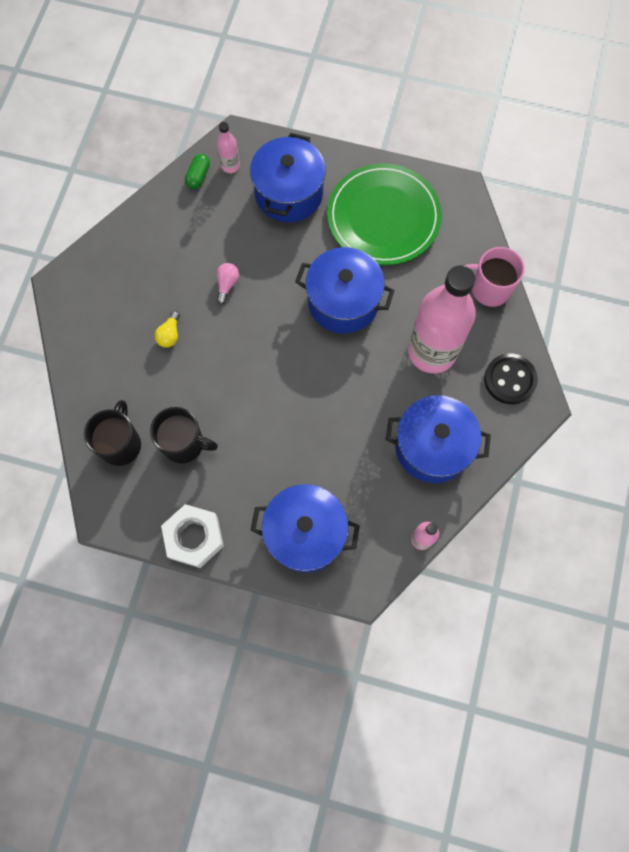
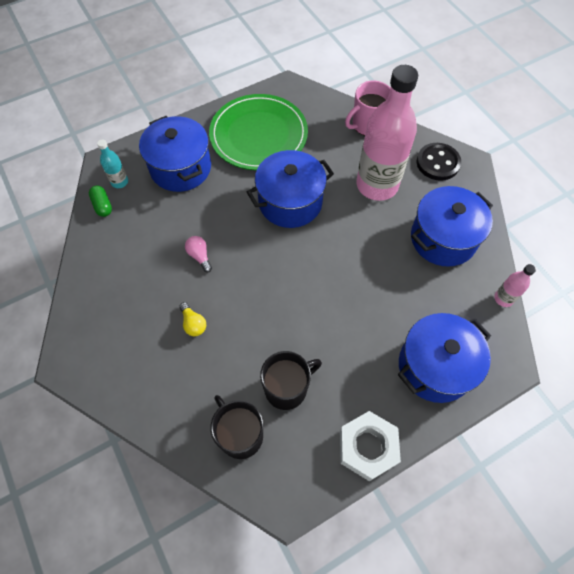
camera: 45 degrees left, 10 degrees down
(230, 165) = (119, 182): pink bottle -> turquoise bottle

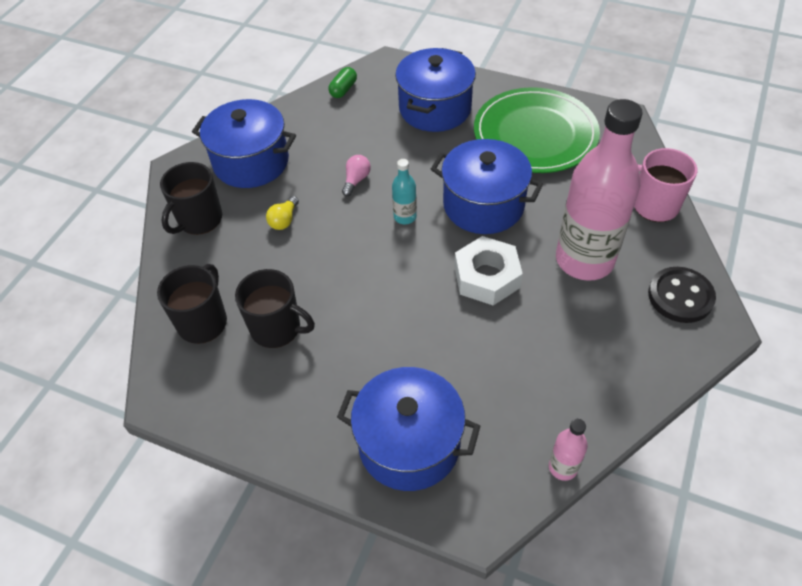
camera: 55 degrees right, 10 degrees down
(119, 182) = (377, 83): turquoise bottle -> turquoise bottle (405, 217)
(137, 381) = (199, 220): none -> black mug
(367, 447) = (266, 433): white nut -> white nut (486, 277)
(443, 239) = (581, 360): blue pot -> blue pot (251, 162)

